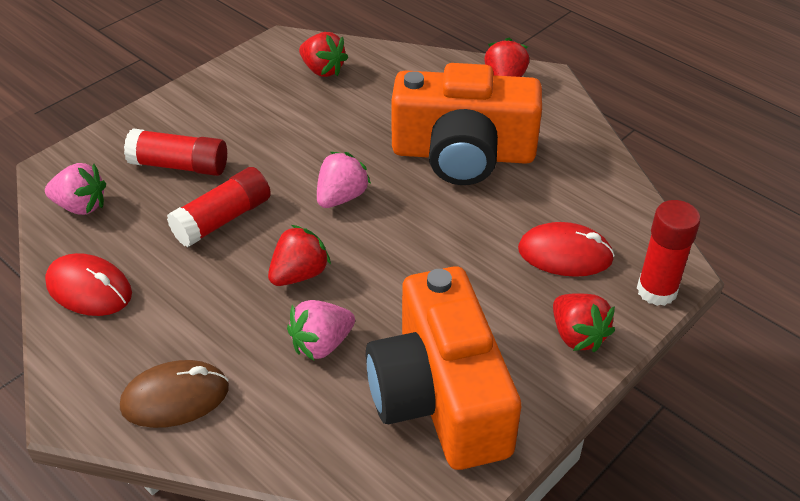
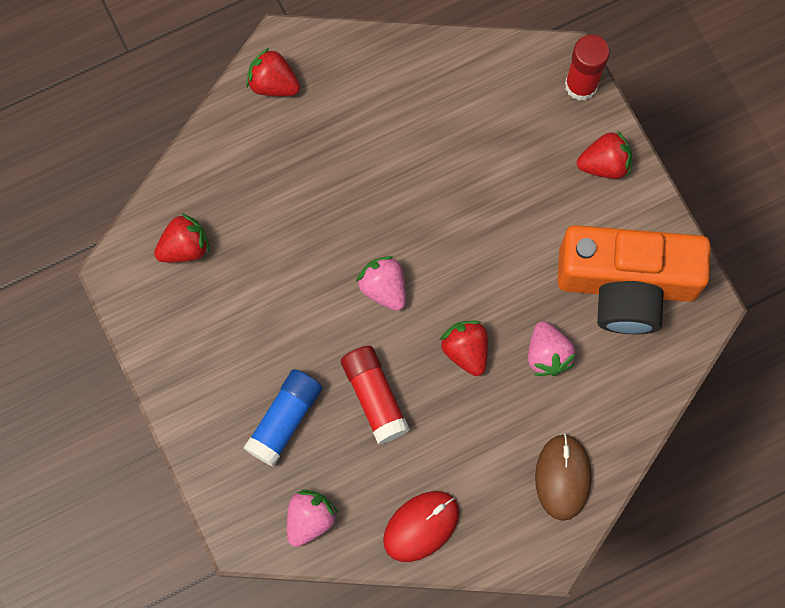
camera: 70 degrees left, 30 degrees up
(179, 166) = (284, 420): red glue stick -> blue glue stick
(463, 154) = (365, 163): orange camera -> none
(565, 254) = (518, 134): red mouse -> none

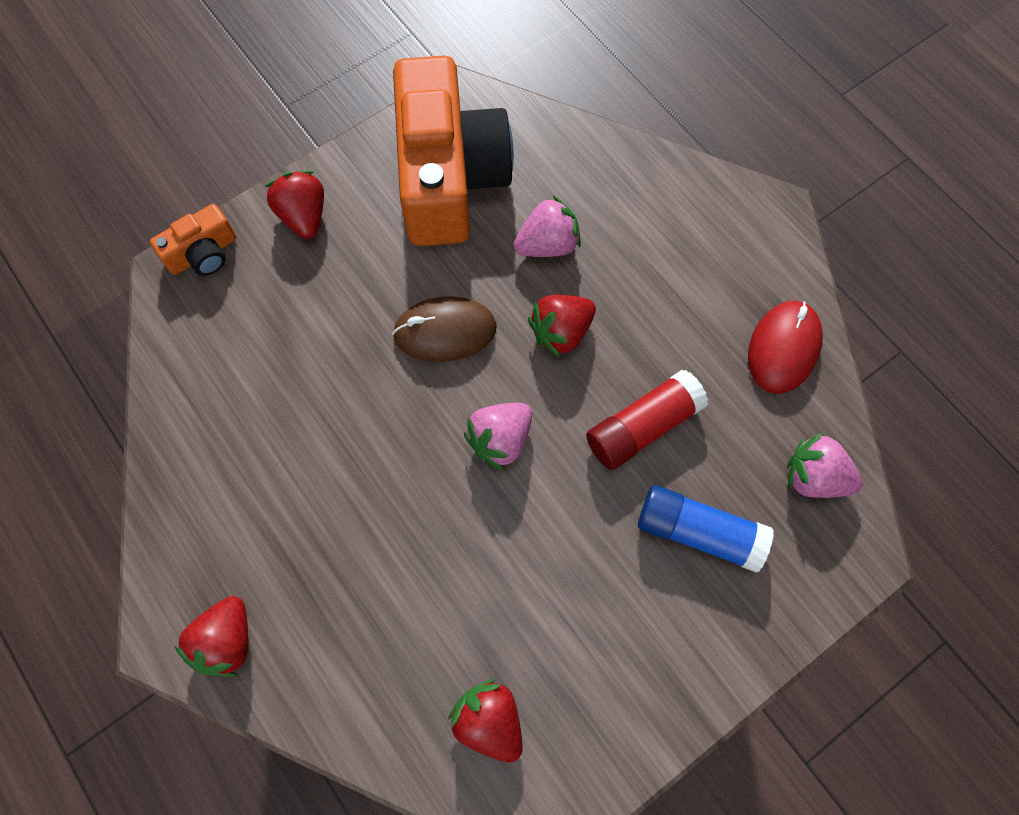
camera: 100 degrees left, 5 degrees down
(421, 526) = (783, 348): red mouse -> red mouse turned 75 degrees clockwise
(563, 477) = (685, 210): brown mouse -> brown mouse (445, 331)
(581, 85) = (203, 253): red glue stick -> orange camera

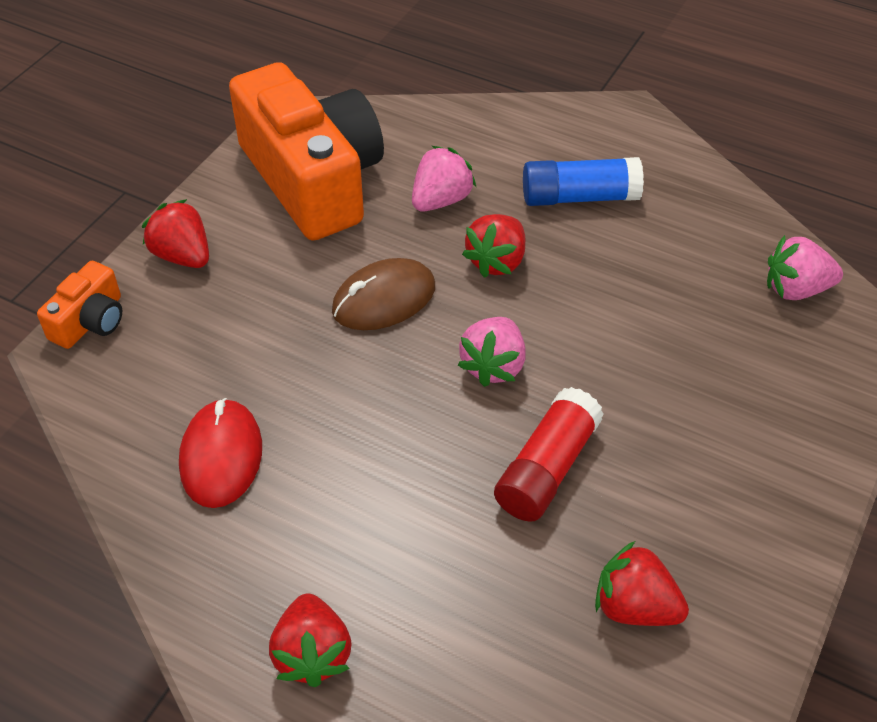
camera: 25 degrees left, 20 degrees down
(643, 426) = (620, 306): red glue stick -> red glue stick (547, 468)
(699, 532) = (726, 369): blue glue stick -> blue glue stick (579, 197)
(783, 348) = (703, 205): red mouse -> red mouse (221, 456)

